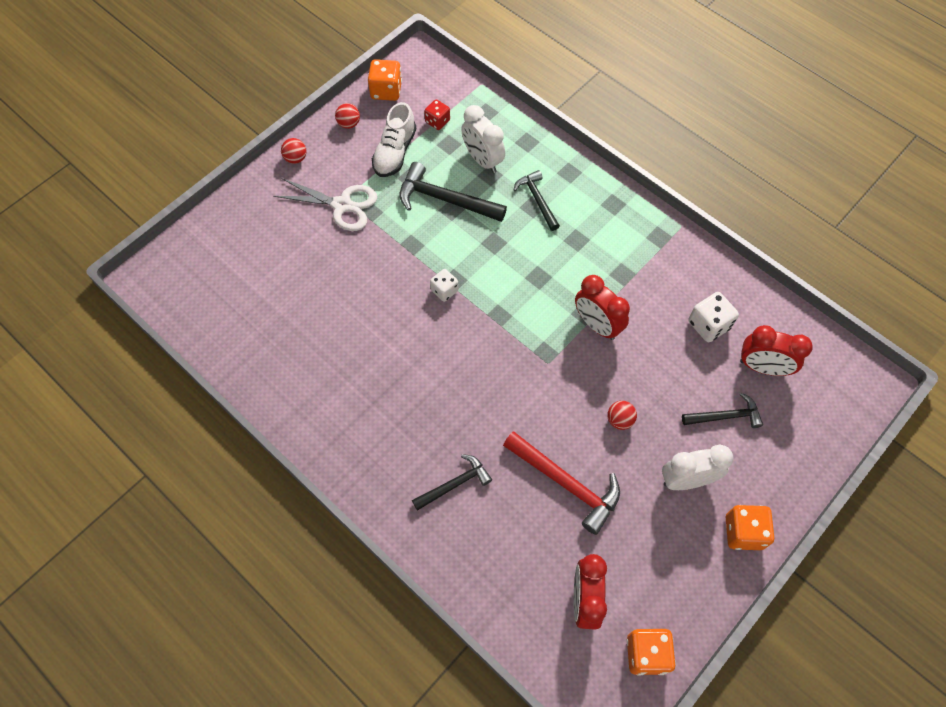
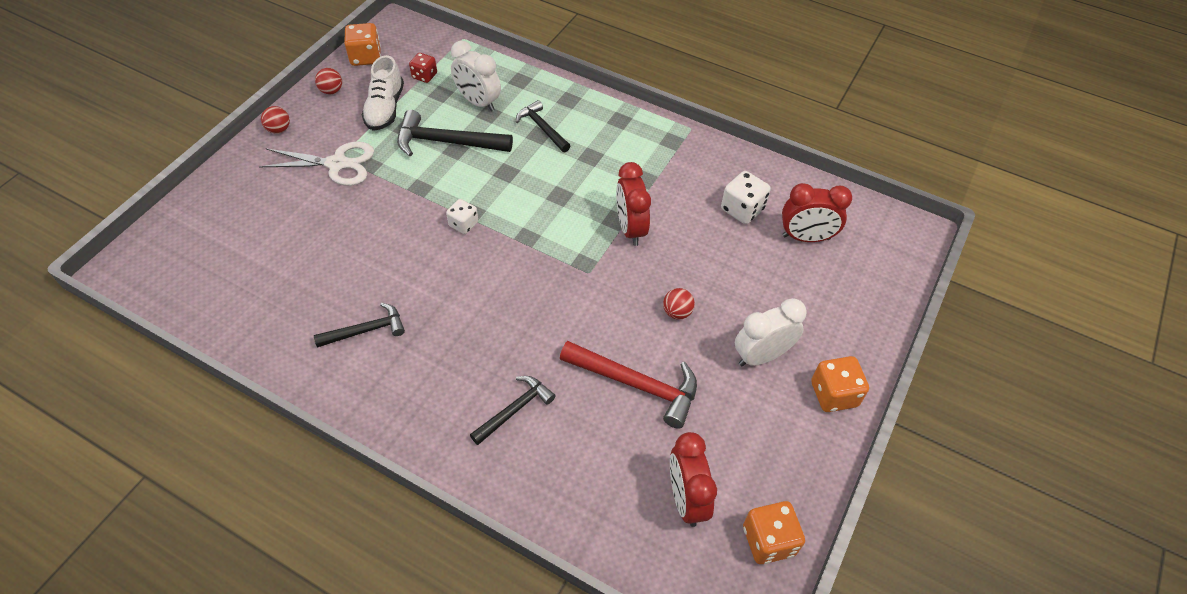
camera: 15 degrees left, 10 degrees down
(597, 325) = (630, 228): red clock -> red clock turned 45 degrees clockwise
(725, 416) = (783, 288): black hammer -> black hammer (366, 330)

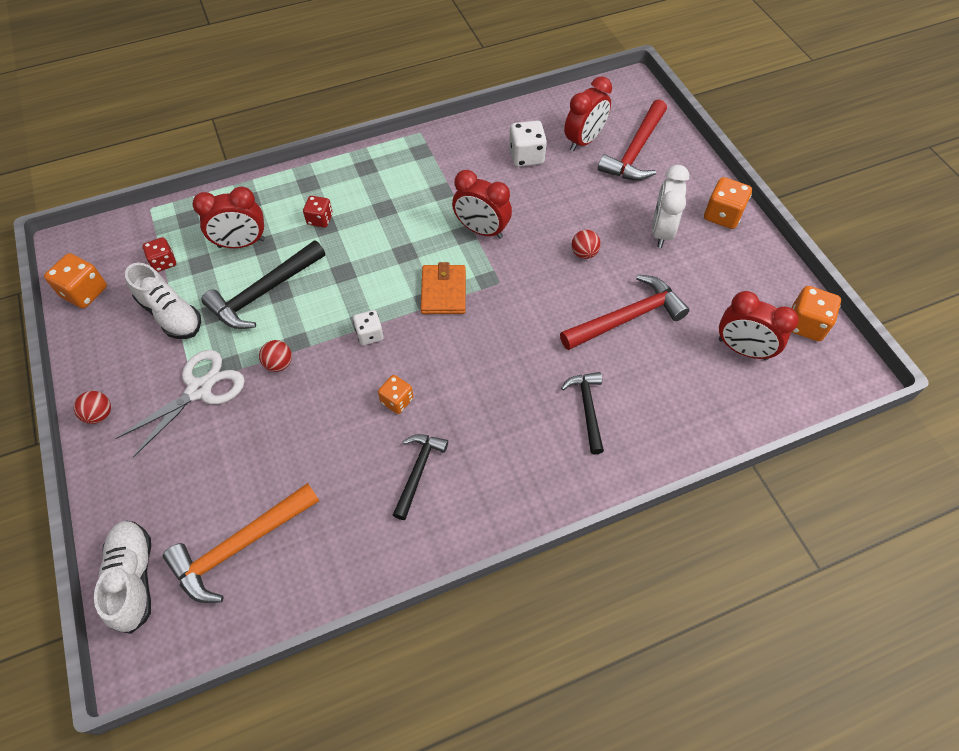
camera: 50 degrees left, 5 degrees up
(172, 229) = (133, 578): none -> white shoe
(232, 267) = (240, 546): none -> orange hammer
(331, 91) = (97, 343): red ball -> red ball (279, 364)
(418, 278) = (397, 400): none -> orange dice
(478, 102) = (241, 243): white clock -> red clock
(542, 128) = (320, 219): black hammer -> red dice
(545, 243) = (443, 292): none -> orange wallet
(837, 282) = (635, 151): none -> red hammer

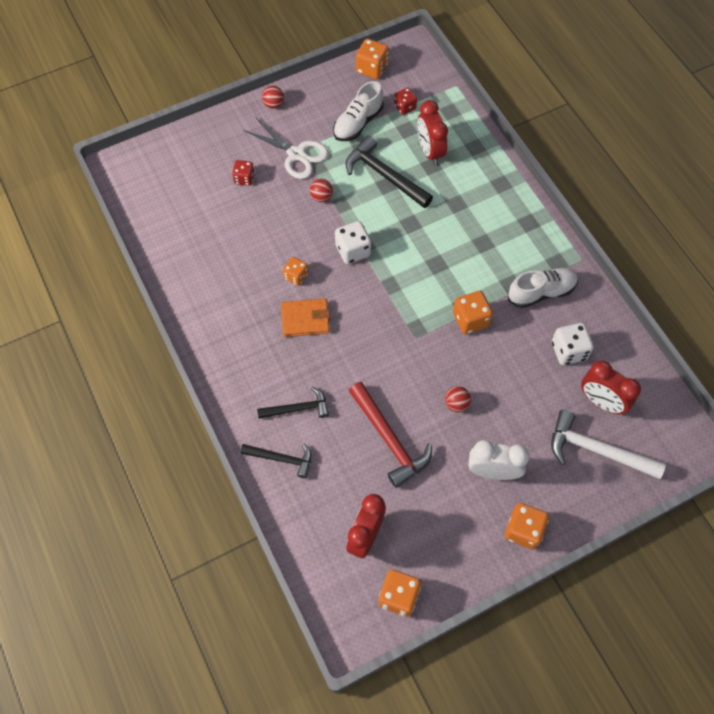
camera: 85 degrees right, 5 degrees up
(133, 578) = (163, 151): white shoe -> white shoe (541, 292)
(240, 546) = (183, 202): orange hammer -> none
(320, 219) = (463, 199): red dice -> red dice (244, 178)
(369, 334) = (353, 250): white dice -> white dice, size x1.53
(418, 471) = (239, 296): black hammer -> black hammer (281, 459)
(443, 292) = (400, 297): orange wallet -> orange wallet (305, 319)
(481, 230) = (470, 319): red clock -> orange dice
(635, 151) = (596, 450): red hammer -> white hammer

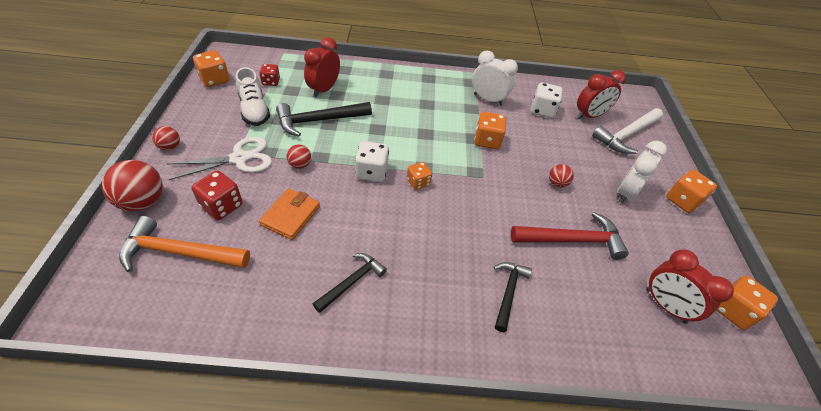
camera: 65 degrees left, 15 degrees down
(191, 185) = (179, 252): none -> orange hammer
(214, 132) = (143, 202): none -> red ball
(244, 178) = (222, 206): red dice -> red dice, size x1.53
(281, 459) = (559, 335): black hammer -> black hammer (352, 282)
(296, 276) = (364, 222): orange dice -> orange dice (418, 182)
(305, 319) = (415, 238): orange wallet -> orange wallet (291, 216)
(430, 151) = (324, 89): red clock -> red clock turned 105 degrees clockwise
(541, 292) = (488, 99): white shoe -> white clock

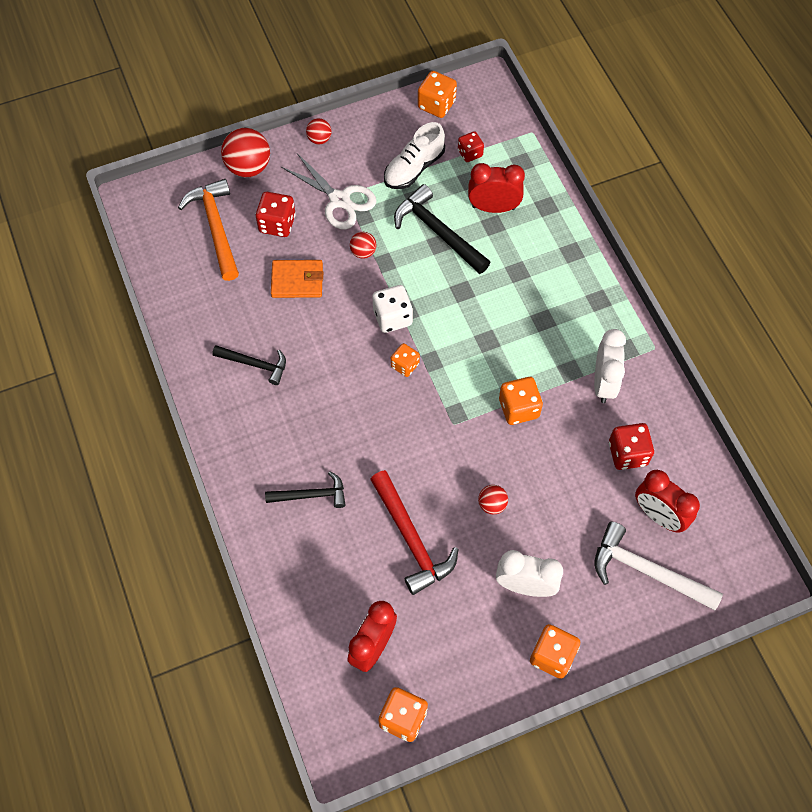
camera: 70 degrees right, 15 degrees up
(542, 110) = (628, 453): white dice -> red dice

